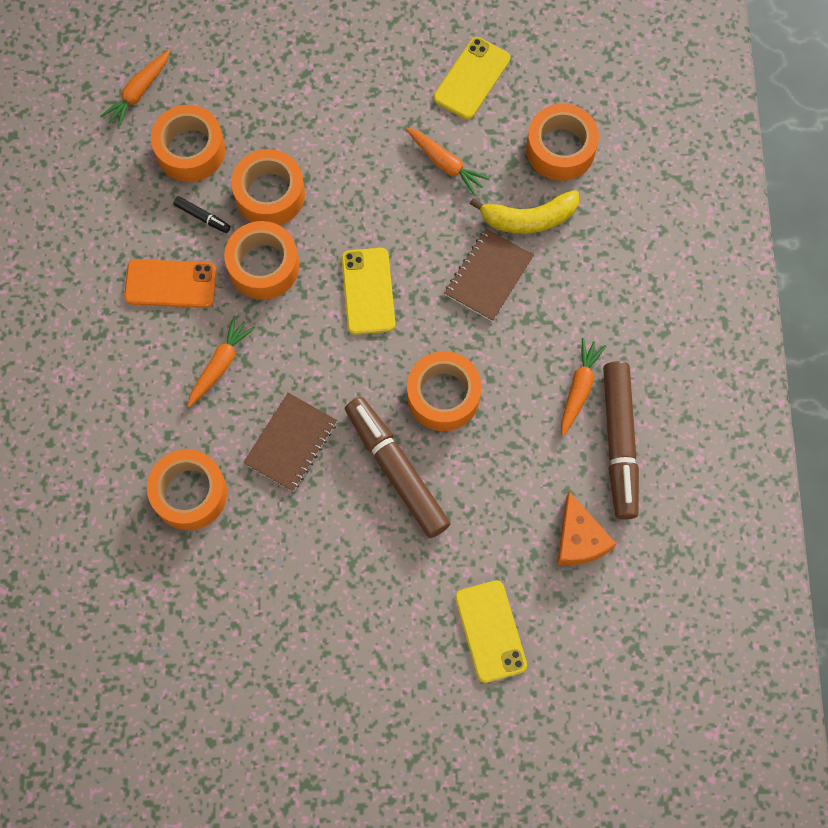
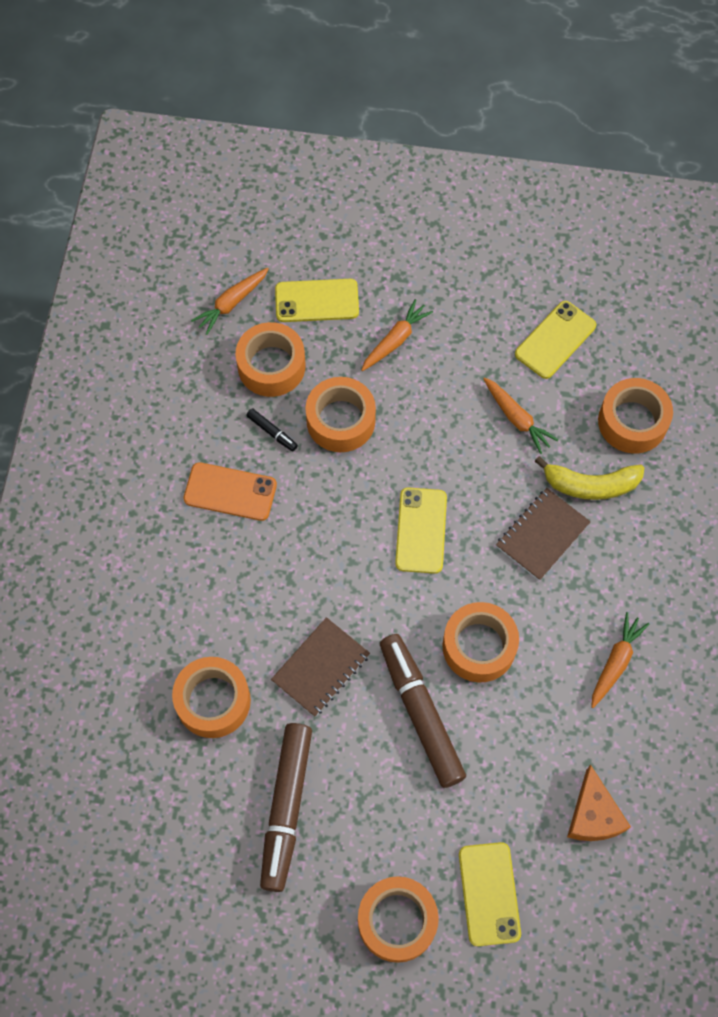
camera: 10 degrees right, 5 degrees down
(220, 364) = (264, 578): orange carrot -> orange carrot (395, 340)
(225, 76) = (317, 301): none -> yellow phone
(263, 266) = (323, 489): orange tape -> orange tape (397, 921)
(619, 443) = (648, 724): brown marker -> brown marker (286, 808)

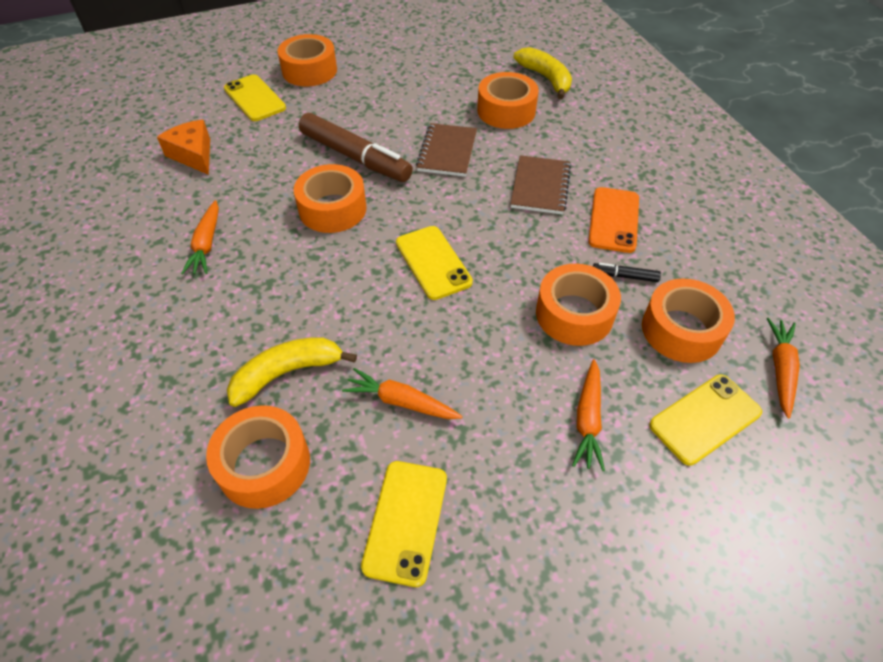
camera: 150 degrees right, 15 degrees down
(124, 735) = (546, 78): none -> yellow banana
(230, 492) = (613, 220): orange phone -> orange phone turned 60 degrees counterclockwise
(286, 808) = (415, 86): brown marker -> none
(542, 535) = (317, 307): brown notebook -> brown notebook (540, 187)

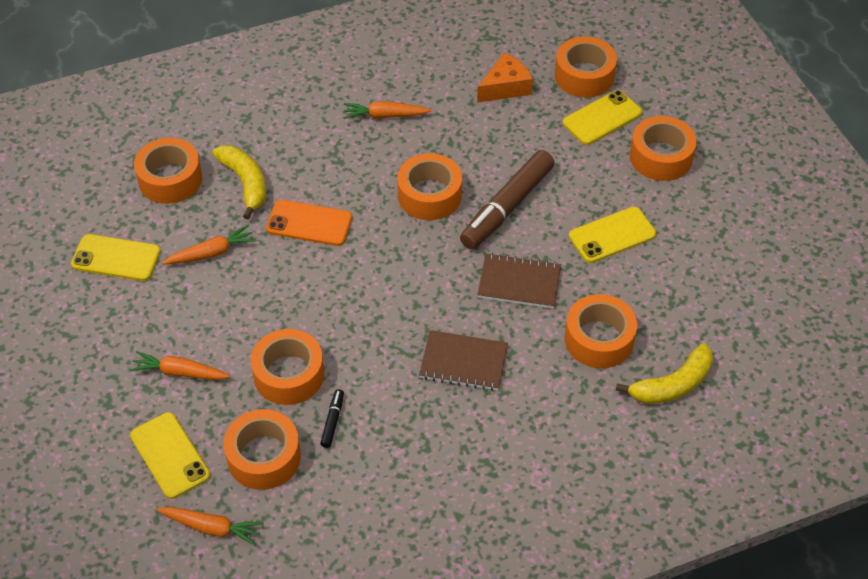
camera: 90 degrees right, 0 degrees up
(196, 106) = (584, 76): none -> orange tape
(401, 401) = (211, 253): orange carrot -> orange carrot turned 45 degrees clockwise
(433, 262) = (357, 271): yellow phone -> yellow phone (612, 235)
(613, 220) = (412, 423): orange phone -> orange phone (309, 223)

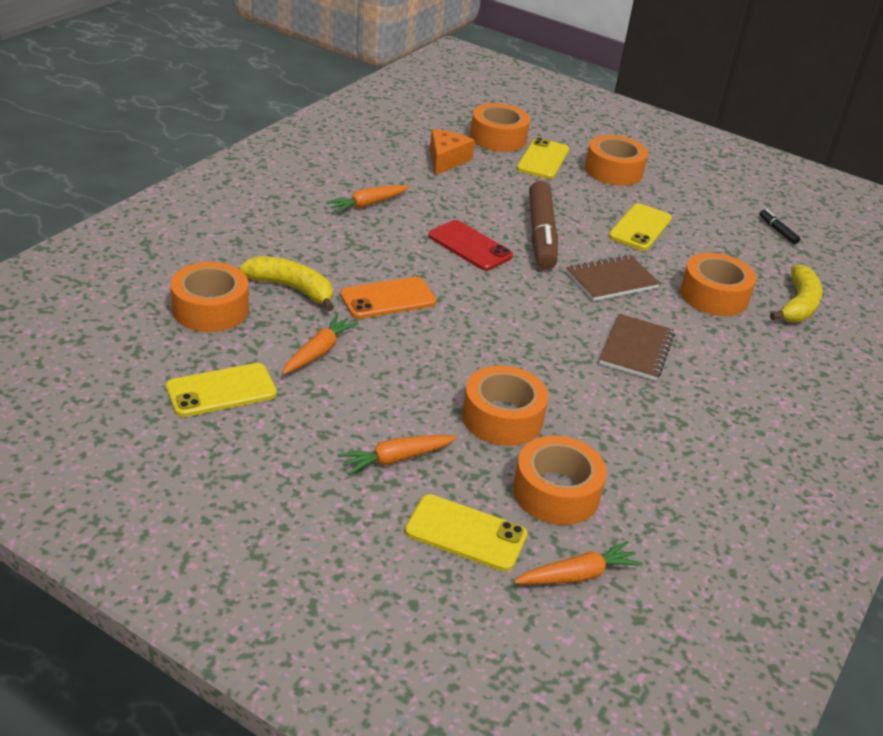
camera: 40 degrees left, 15 degrees down
(333, 421) = (583, 437): black marker -> black marker (777, 231)
(429, 195) = (470, 246): orange tape -> red phone
(463, 362) = (636, 349): brown notebook -> brown notebook turned 45 degrees counterclockwise

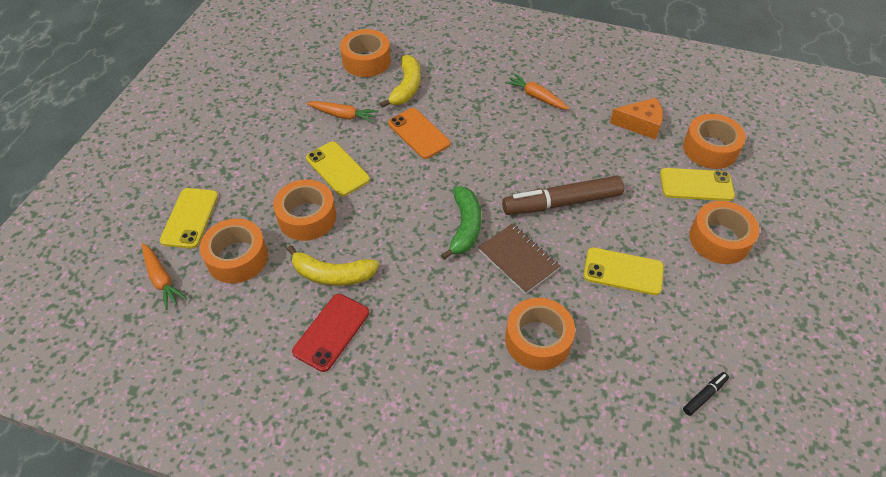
camera: 80 degrees right, 15 degrees up
(221, 390) = (289, 86): yellow phone -> yellow phone (337, 169)
(396, 459) = (250, 173): orange carrot -> none
(470, 246) = (515, 162): red phone -> red phone (331, 332)
(556, 302) = (465, 227): none -> green banana
(636, 349) = (423, 287): brown notebook -> none
(798, 305) = (562, 417): yellow banana -> yellow banana (332, 274)

